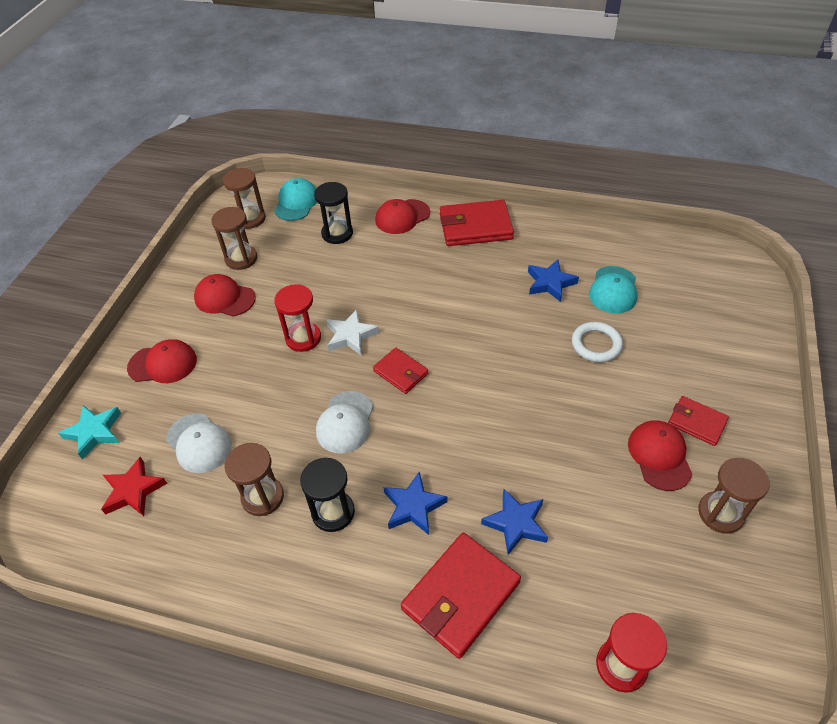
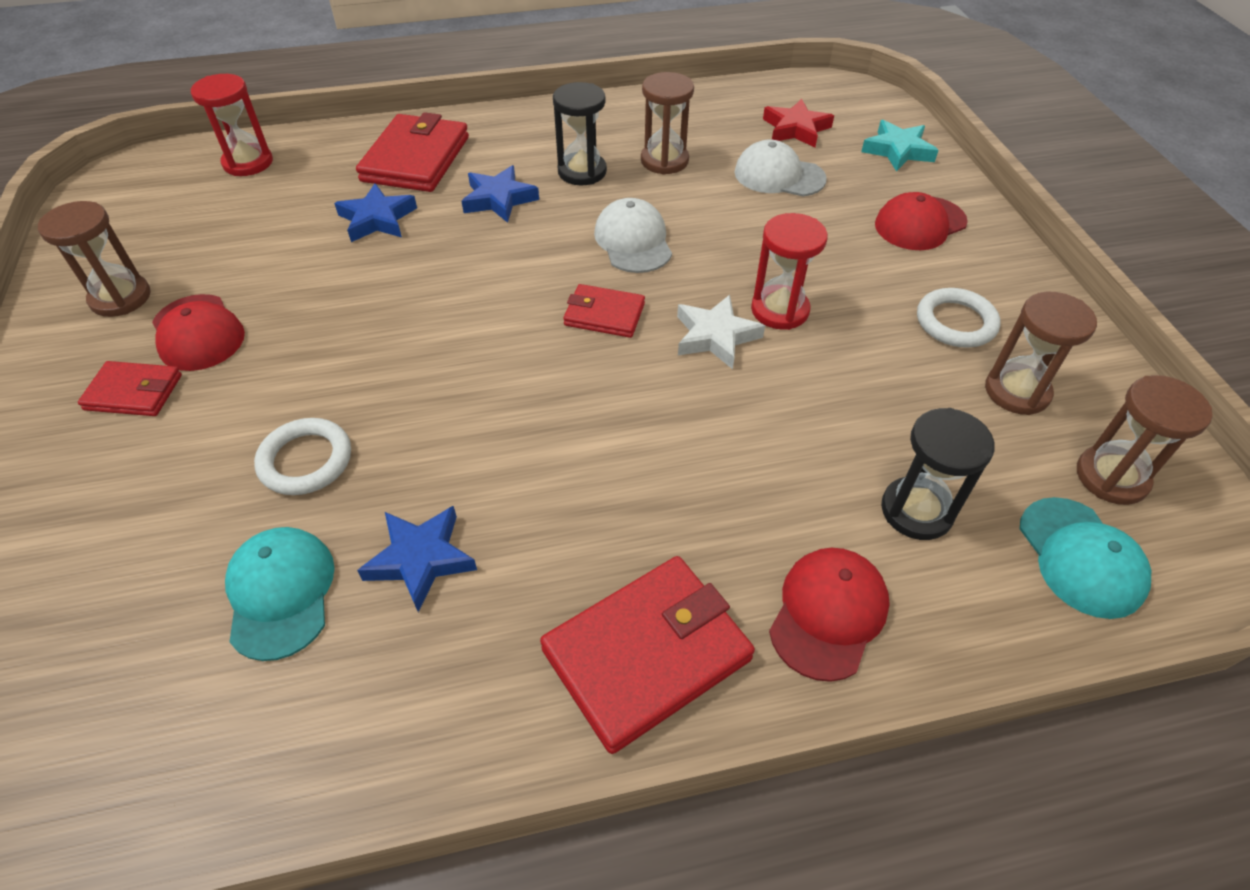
camera: 150 degrees right, 0 degrees up
(224, 298) = (955, 322): red cap -> white ring

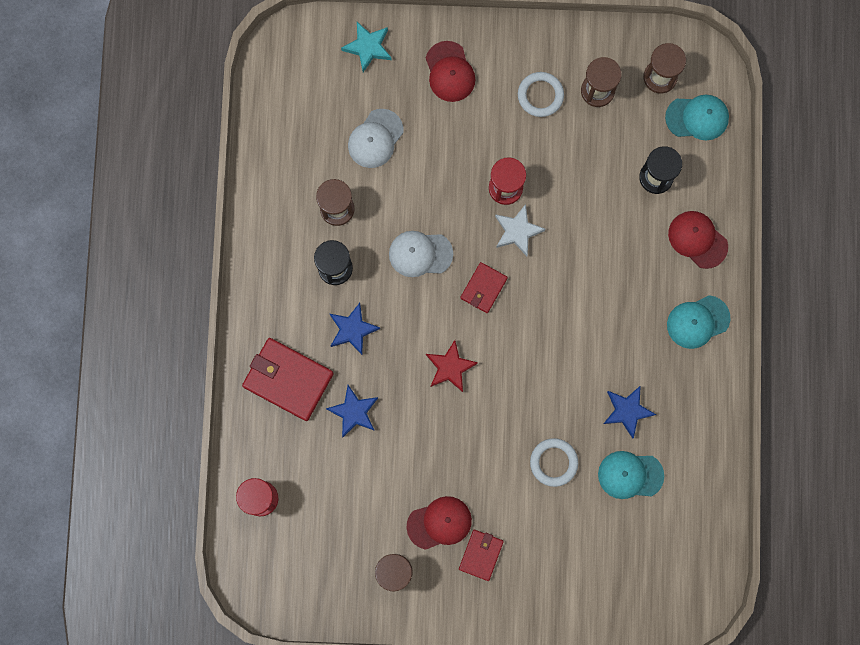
camera: 75 degrees left, 30 degrees up
(646, 654) = (698, 322): red wallet -> turquoise cap
(796, 129) = (322, 105): red star -> red star (450, 367)

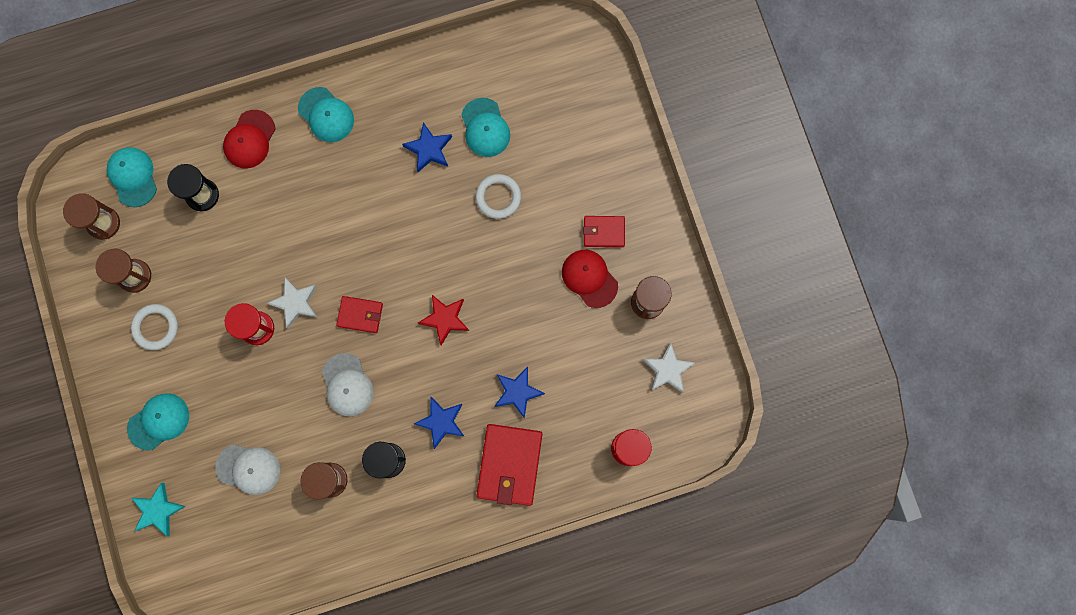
camera: 110 degrees left, 0 degrees up
(321, 566) = (667, 370): none -> white star
(450, 72) = (159, 421): red cap -> turquoise cap

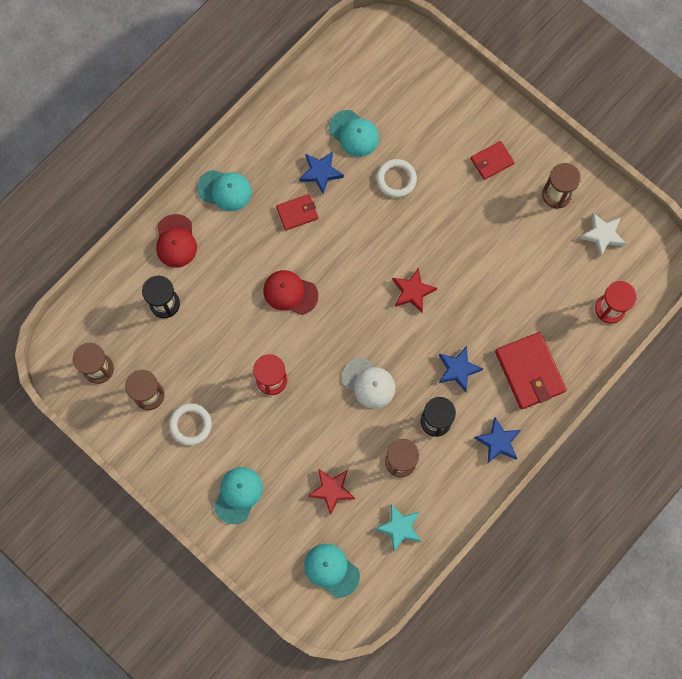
camera: 30 degrees left, 5 degrees down
(133, 177) = (100, 320): turquoise cap -> turquoise cap (331, 570)
(158, 510) = (280, 563): turquoise star -> turquoise star (399, 528)
(248, 469) = (331, 490): white cap -> red star
(295, 303) = (289, 344): white star -> none
(360, 315) = (345, 325): red wallet -> red wallet (297, 213)
(517, 392) = (501, 314): blue star -> blue star (498, 442)
(589, 278) = (502, 201): red cap -> red cap (290, 293)

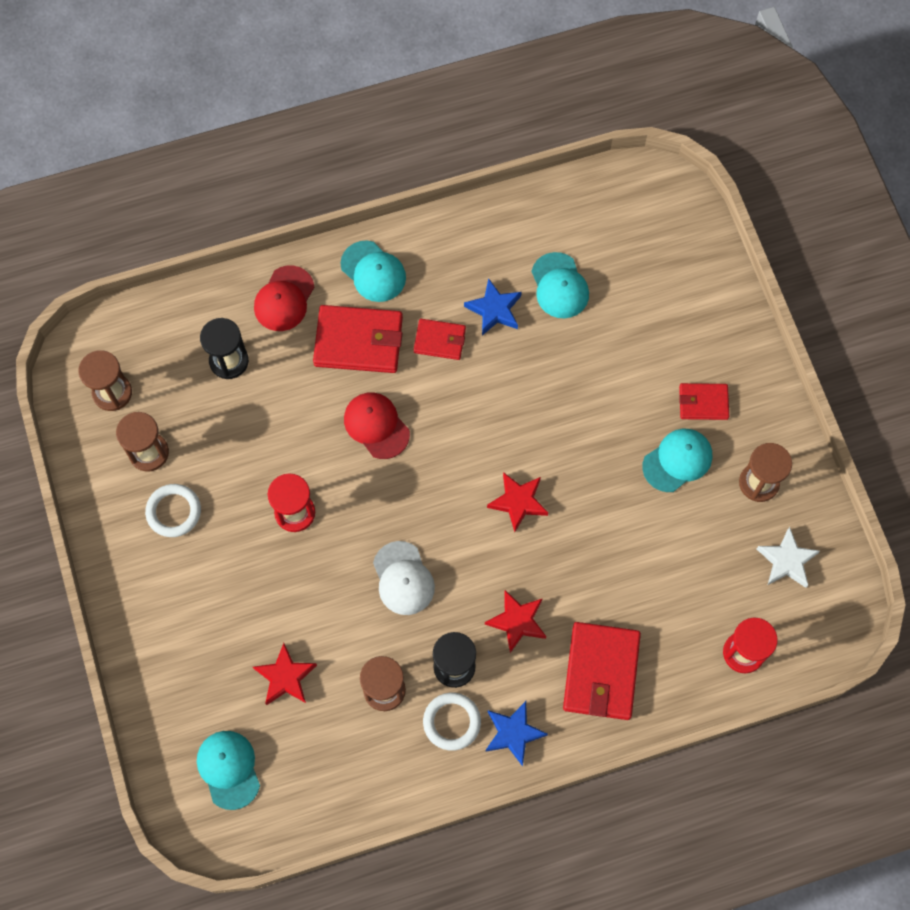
camera: 30 degrees right, 5 degrees down
(238, 495) = (177, 621): turquoise cap -> turquoise cap (677, 460)
(243, 243) = (358, 341): none -> red wallet
(396, 179) = (577, 363): white ring -> white ring (452, 722)
(399, 528) = (337, 766): turquoise star -> none
(458, 369) = (517, 622): blue star -> red star

